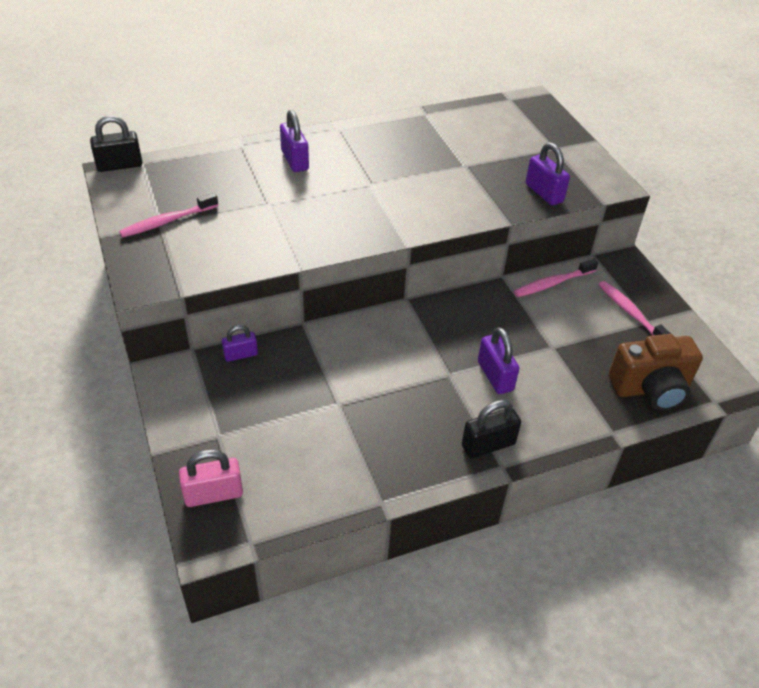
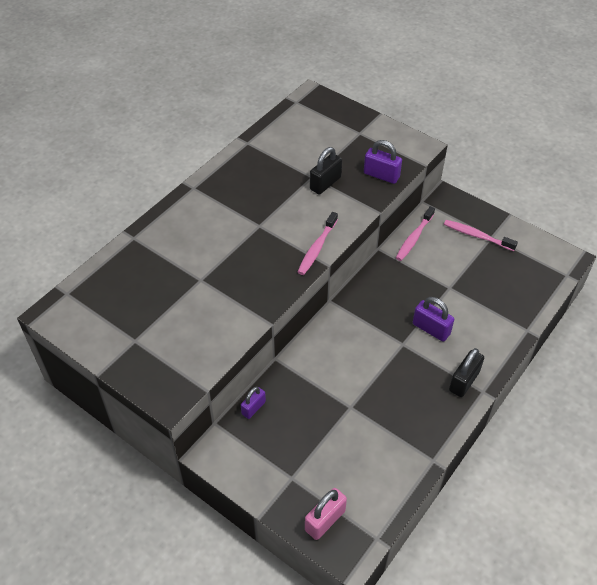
camera: 30 degrees left, 5 degrees up
(119, 165) = (51, 304): black padlock -> black padlock (325, 183)
(167, 221) = (138, 335): pink toothbrush -> pink toothbrush (317, 248)
(294, 160) = (186, 232): purple padlock -> none
(650, 389) = (526, 286): brown camera -> none

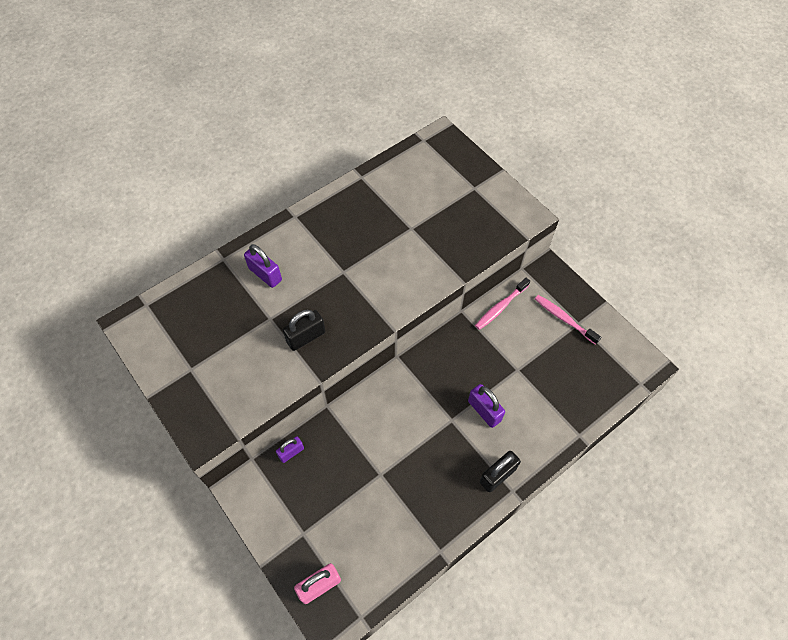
camera: 15 degrees right, 10 degrees up
(317, 248) = (390, 309): pink toothbrush -> none
(325, 183) = (421, 238): black padlock -> black padlock (306, 337)
(381, 175) = (480, 241): purple padlock -> purple padlock (265, 274)

